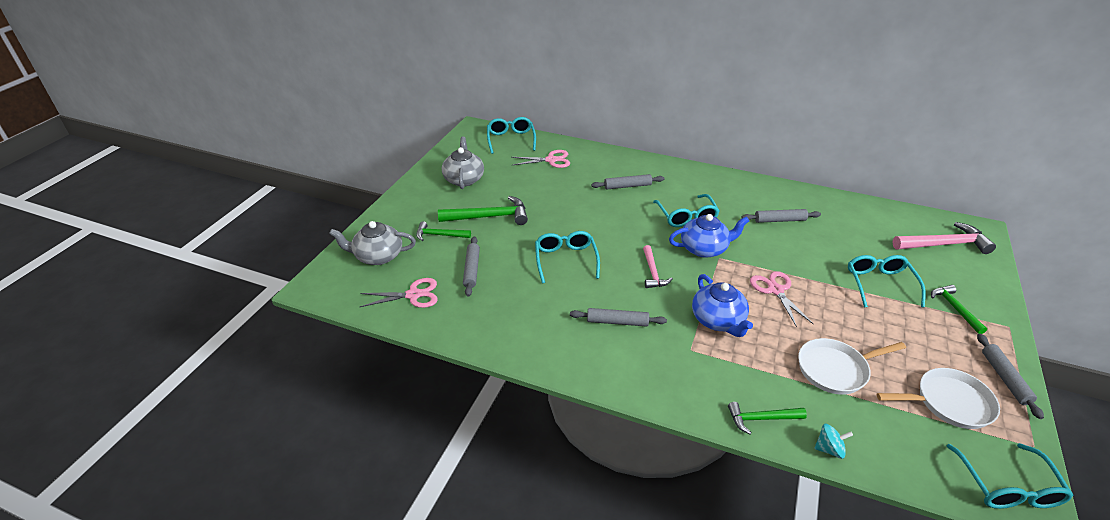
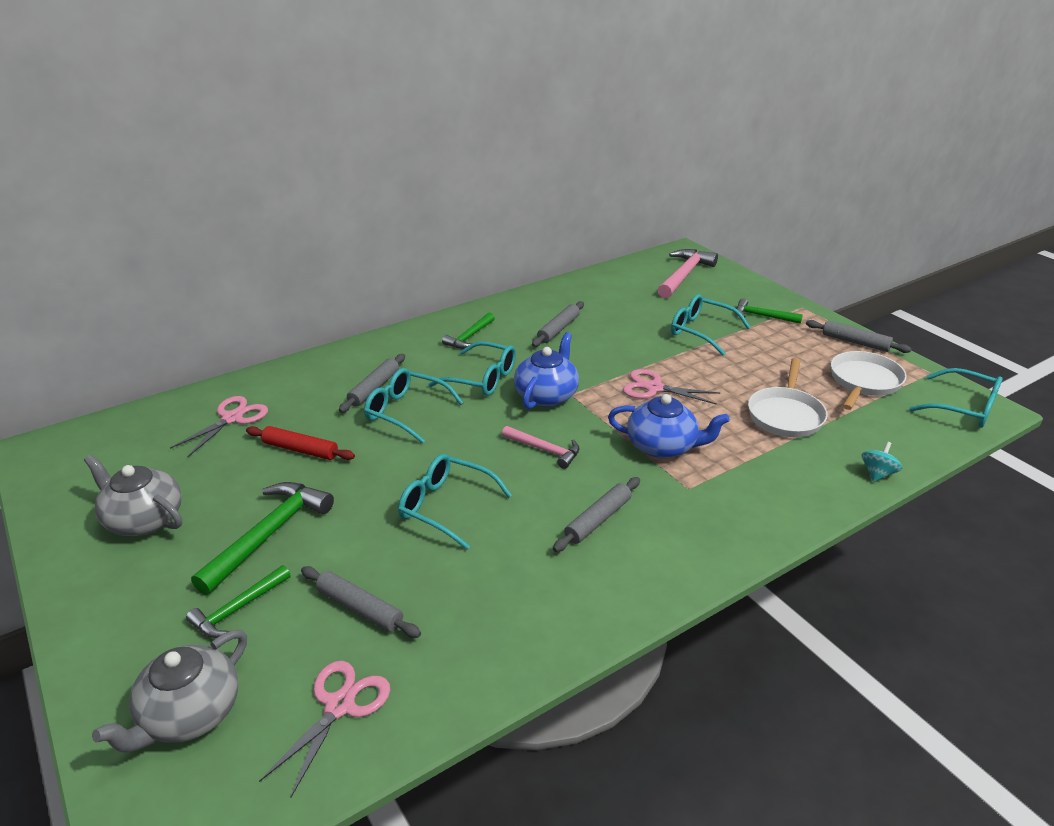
camera: 55 degrees left, 5 degrees down
(511, 140) = (128, 429): turquoise glasses -> turquoise glasses (406, 412)
(553, 192) = (300, 450): none -> red rolling pin
(761, 419) = (816, 493): green hammer -> green hammer (469, 337)

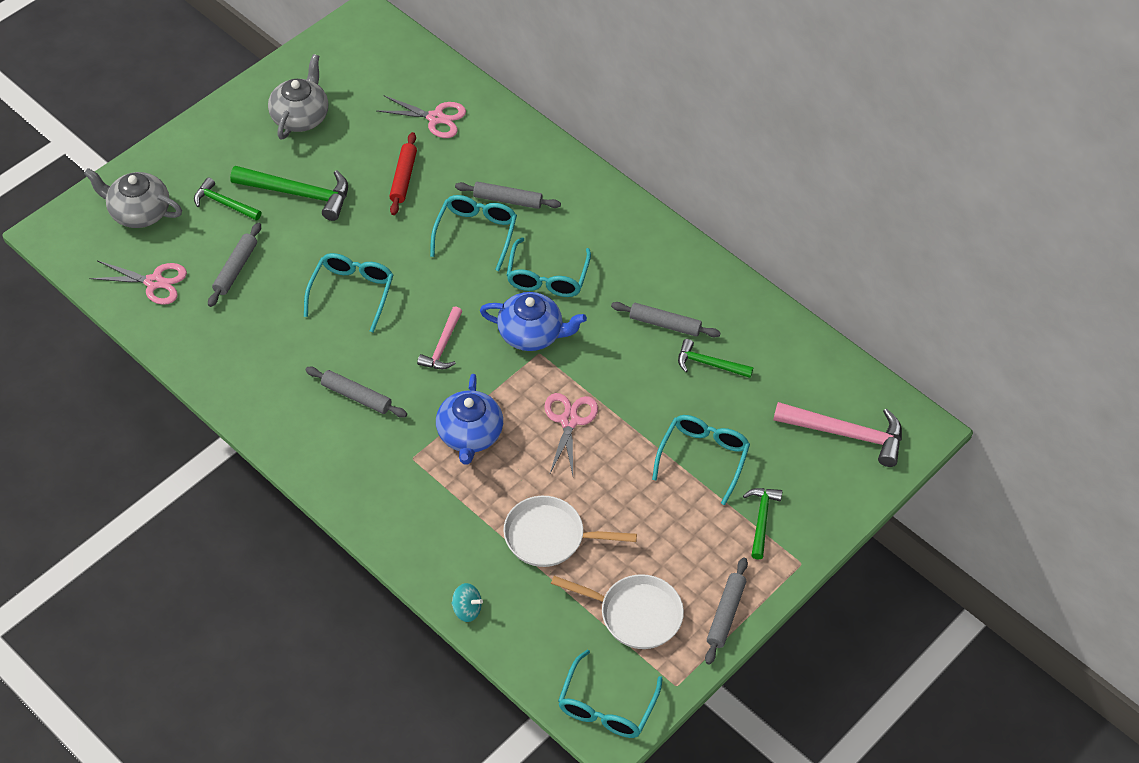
camera: 75 degrees right, 20 degrees up
(469, 337) = (624, 251): green hammer -> green hammer (709, 364)

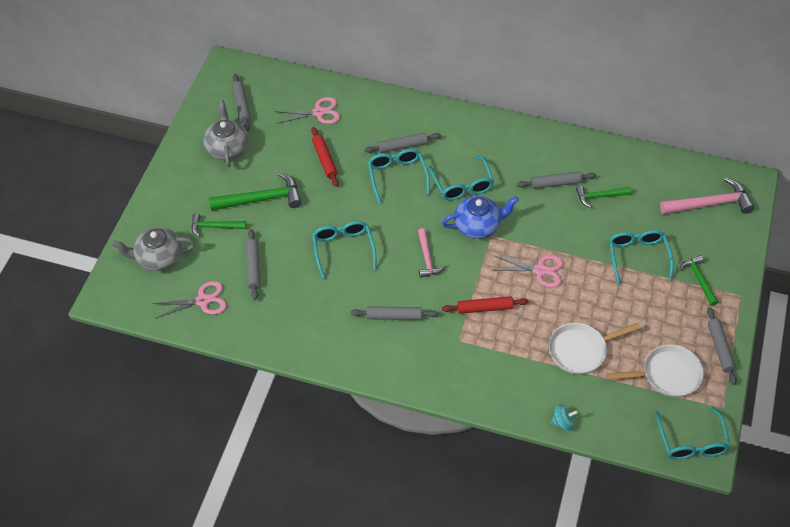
camera: 25 degrees left, 0 degrees up
(351, 73) = (242, 105): none -> grey rolling pin
(469, 435) = (484, 308): blue teapot -> red rolling pin
(569, 420) = (540, 270): pink scissors -> pink scissors turned 120 degrees clockwise

